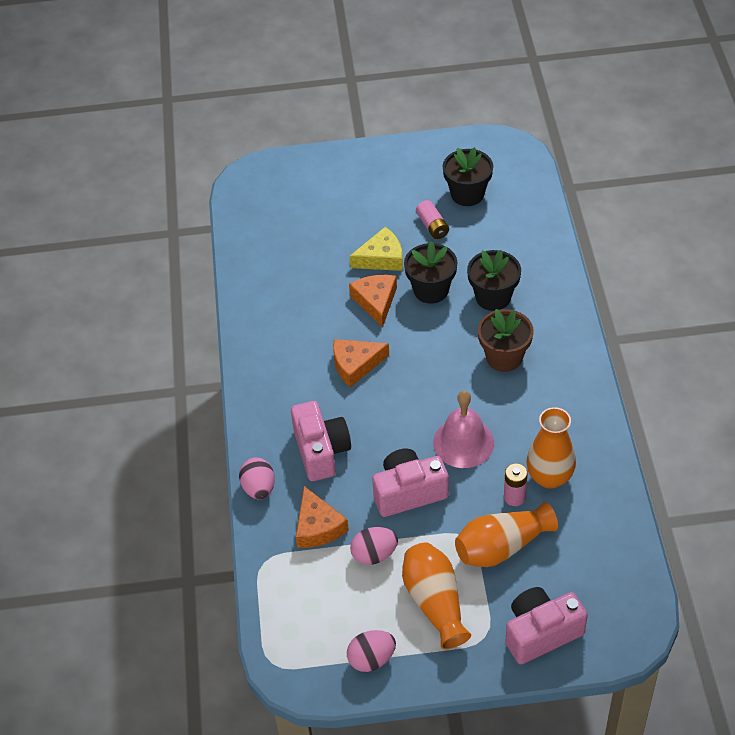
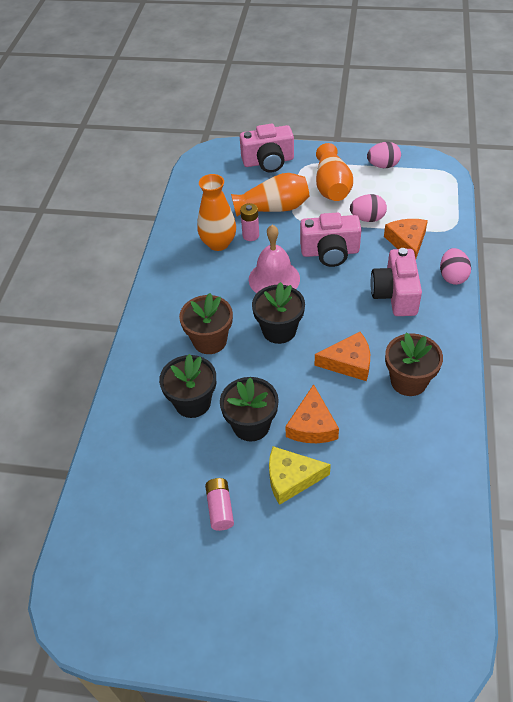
camera: 165 degrees left, 0 degrees up
(294, 359) = (408, 381): none -> brown flower pot
(467, 194) = (161, 546): black flower pot -> black flower pot (279, 330)

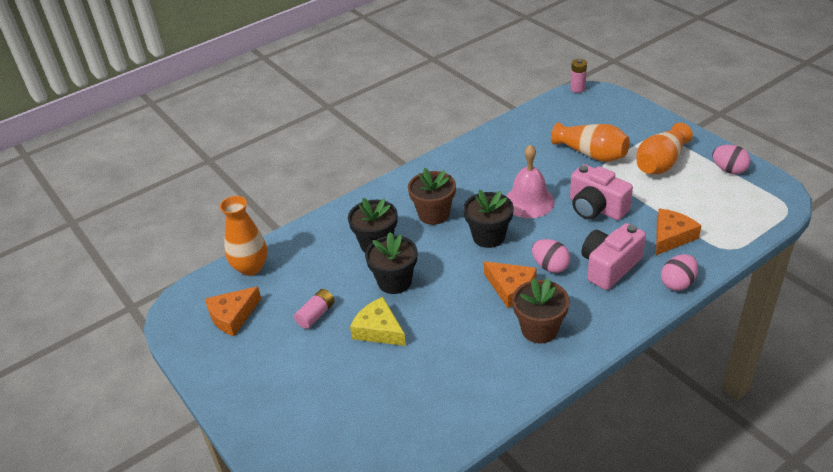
camera: 45 degrees right, 10 degrees down
(218, 243) = (519, 156): orange vase -> orange vase (251, 267)
(250, 235) = (549, 163): pink battery -> pink battery (577, 89)
(268, 161) = (631, 119): pink camera -> none
(312, 425) = (433, 309): orange cheese -> orange cheese (233, 316)
(367, 218) = (660, 201): pink egg -> pink egg (550, 266)

